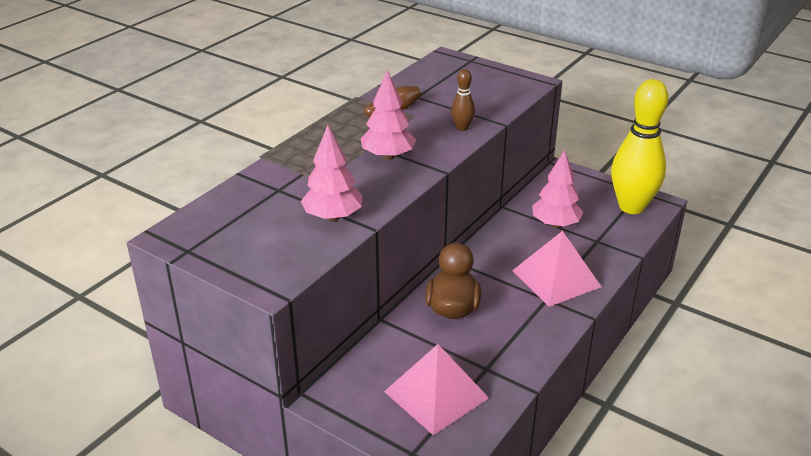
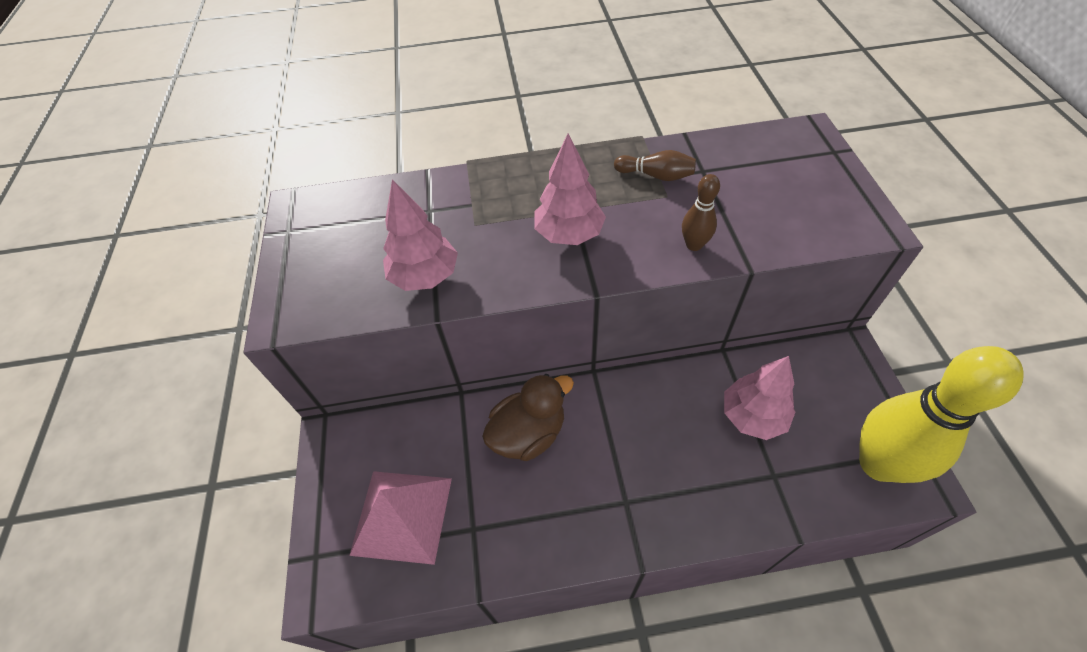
camera: 50 degrees right, 20 degrees up
(556, 278) = (666, 485): pink pyramid -> none

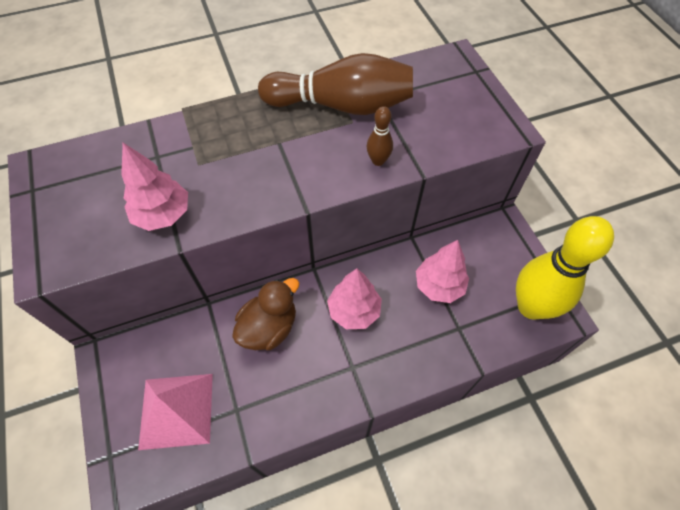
camera: 15 degrees left, 5 degrees up
(569, 234) = (278, 163): pink tree -> pink tree (354, 311)
(656, 175) = (341, 105): brown bowling pin -> brown bowling pin, size x2.33

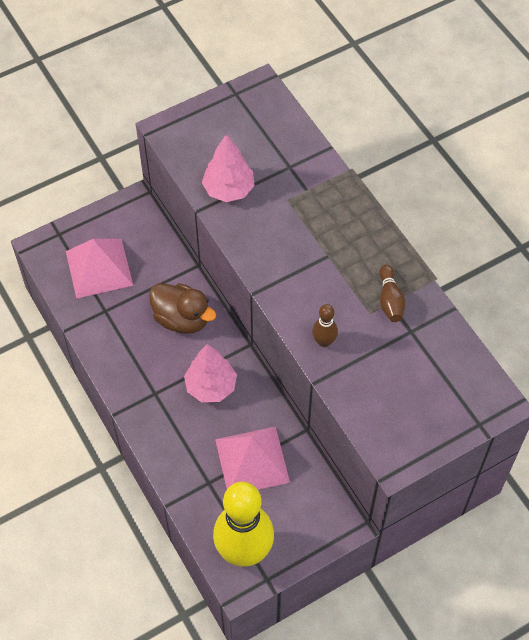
camera: 80 degrees right, 0 degrees up
(341, 105) = (390, 300): brown bowling pin -> brown bowling pin, size x0.43
(439, 286) = (252, 460): pink tree -> pink pyramid

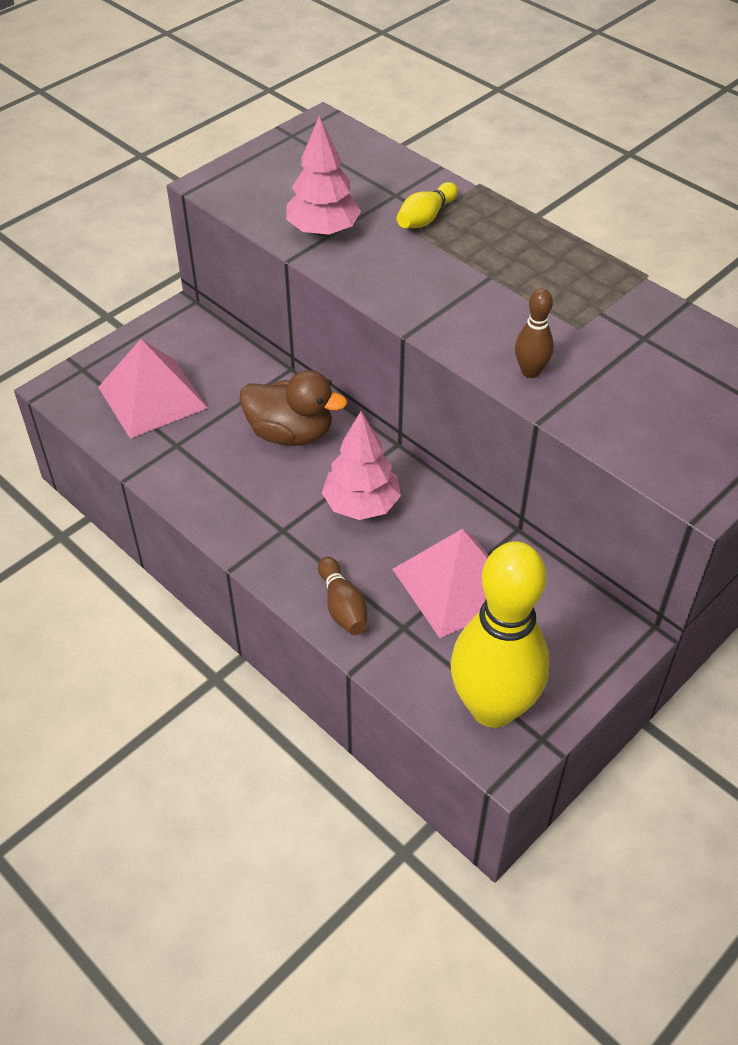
camera: 15 degrees left, 10 degrees down
(302, 193) = (425, 218): none -> yellow bowling pin
(390, 300) = (598, 309): brown bowling pin -> brown bowling pin (343, 606)

